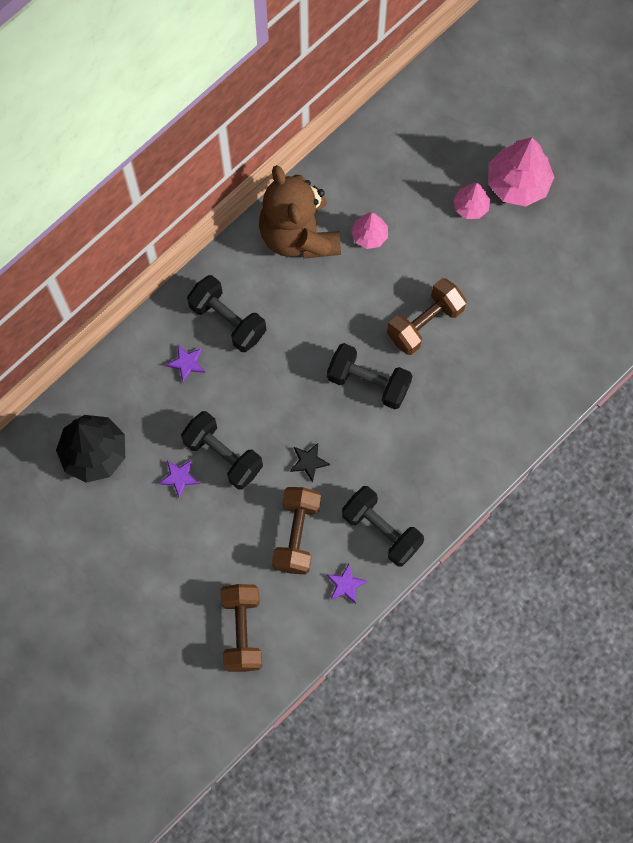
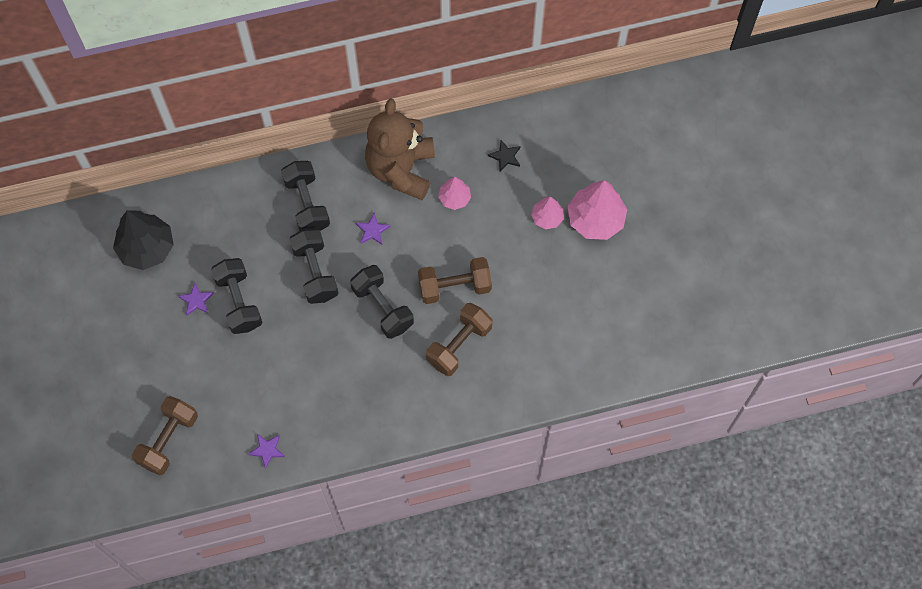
camera: 30 degrees right, 5 degrees down
(186, 363) = (256, 219): purple star -> purple star (372, 230)
(297, 534) = (255, 392): brown dumbbell -> brown dumbbell (459, 345)
(308, 462) = (299, 342): black star -> black star (505, 156)
(381, 530) = (320, 424): black dumbbell -> black dumbbell (315, 272)

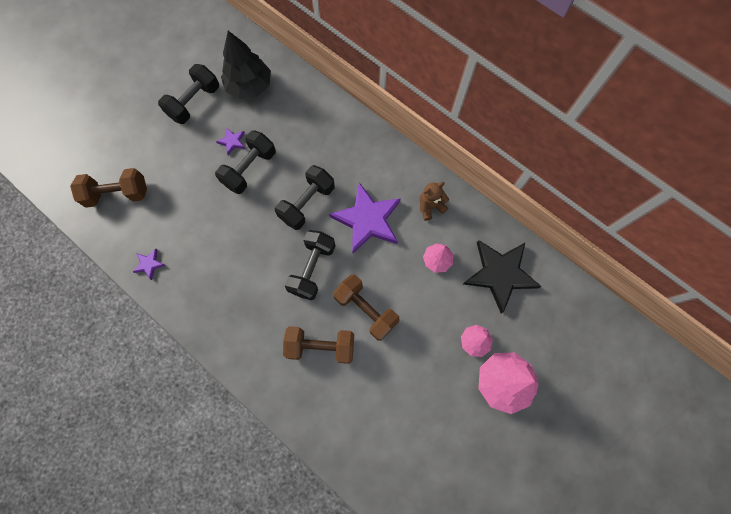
camera: 55 degrees right, 5 degrees up
(307, 204) = (355, 162): black dumbbell -> black dumbbell (194, 102)
(372, 230) = (367, 220): purple star -> purple star, size x2.36
(401, 169) = (430, 206): brown teddy bear -> brown teddy bear, size x0.45
(505, 156) = (499, 274): black star -> black star, size x2.36

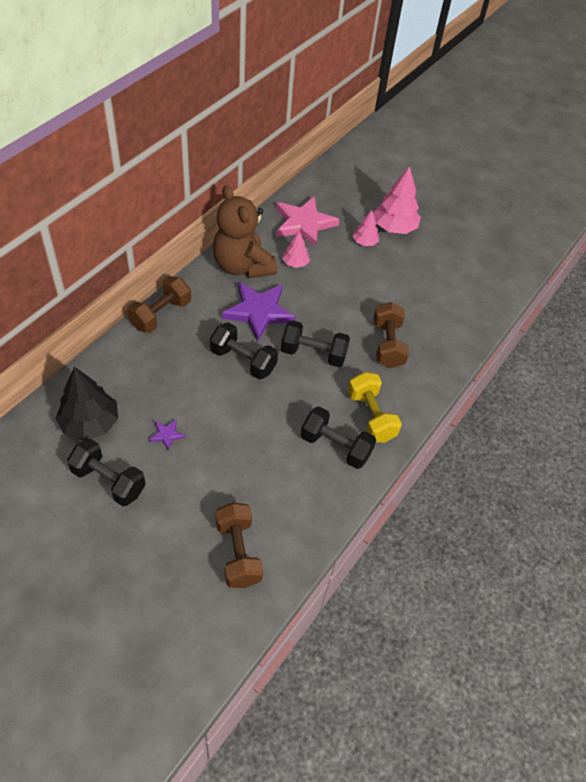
camera: 100 degrees left, 20 degrees down
(149, 264) = (324, 503): purple star -> none
(233, 316) = (371, 416): none -> yellow dumbbell
(250, 169) = (203, 414): black dumbbell -> black dumbbell (335, 446)
(366, 310) = (348, 313): brown dumbbell -> brown dumbbell (161, 315)
(430, 206) = (242, 266): brown teddy bear -> brown teddy bear, size x2.23
(499, 274) = (304, 224): black star -> pink star

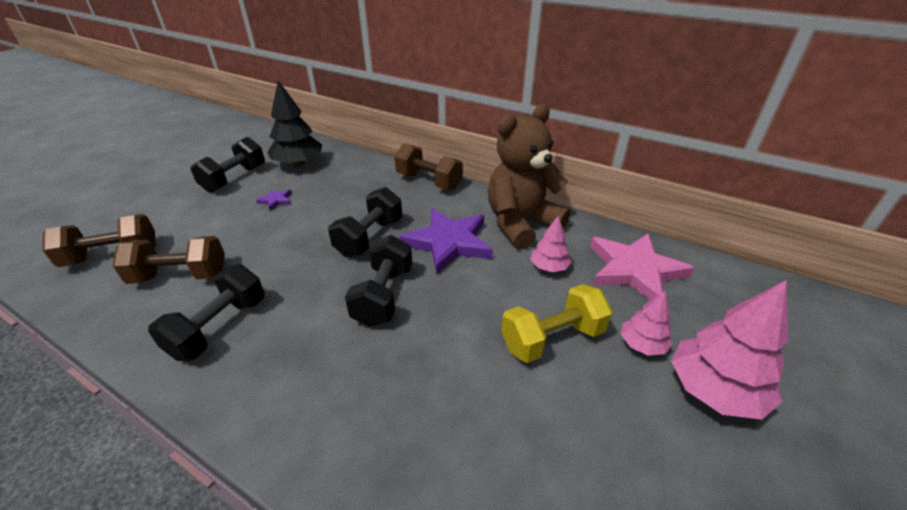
camera: 90 degrees right, 15 degrees down
(371, 416) = (261, 367): yellow dumbbell -> yellow dumbbell (552, 338)
(387, 345) = (409, 386): brown dumbbell -> brown dumbbell (180, 276)

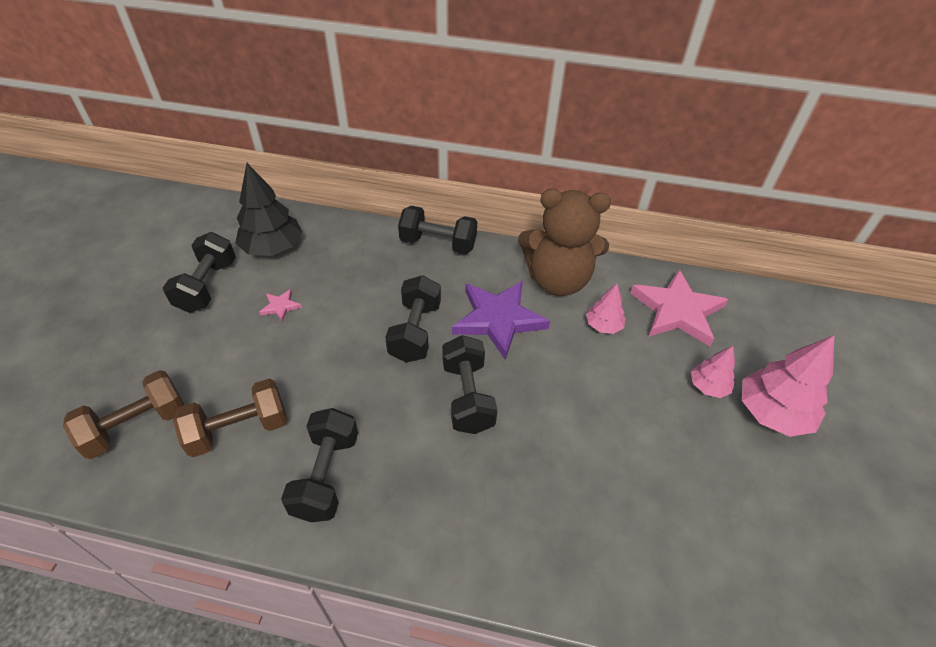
camera: 20 degrees left, 10 degrees up
(276, 200) = (280, 306): purple star -> pink star
(428, 181) = (438, 244): brown dumbbell -> black dumbbell
(521, 224) = (557, 280): brown teddy bear -> brown teddy bear turned 120 degrees counterclockwise
(552, 338) = (636, 400): yellow dumbbell -> none

